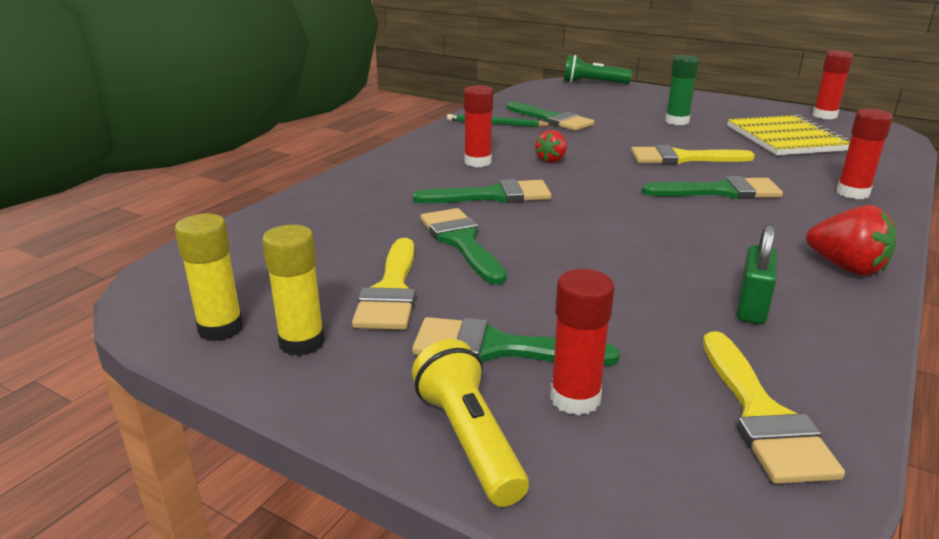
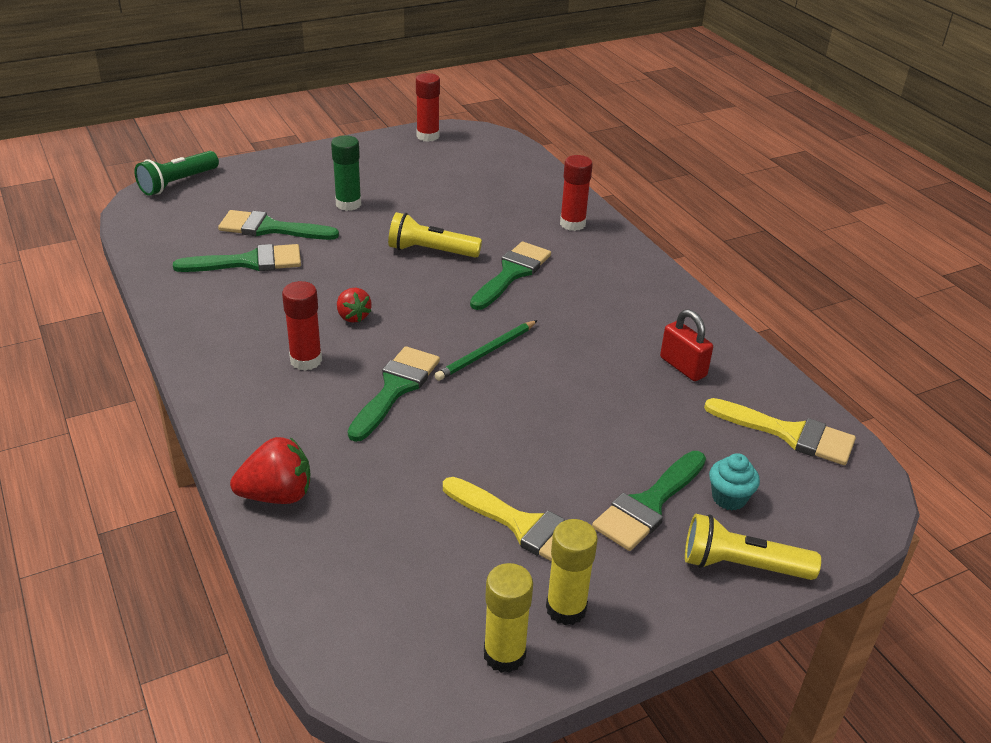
camera: 60 degrees left, 10 degrees up
(461, 242) = (470, 449): green brush -> green brush (270, 228)
(496, 124) = (215, 300): green pencil -> green pencil (486, 353)
(575, 398) = (729, 498): red glue stick -> turquoise cupcake
(682, 158) = (431, 251): yellow brush -> yellow flashlight
(751, 307) = (683, 367): green padlock -> red padlock
(785, 138) = (450, 183): yellow notebook -> none
(846, 267) = (666, 299): red strawberry -> red strawberry (277, 495)

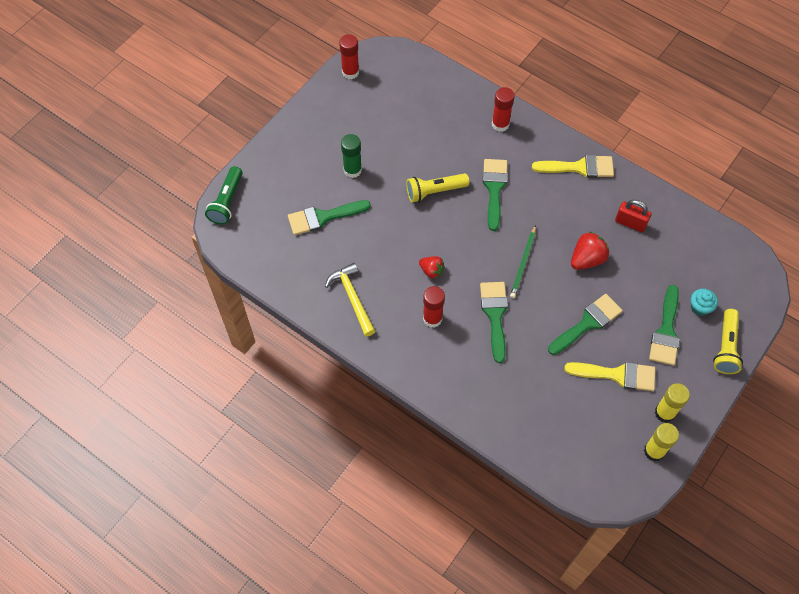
camera: 25 degrees left, 25 degrees up
(225, 305) = (352, 298): none -> yellow hammer
(249, 262) = (335, 254): green brush -> green brush (587, 323)
(277, 495) = (490, 417): red strawberry -> red strawberry (587, 259)
(741, 565) = (725, 347): yellow flashlight -> yellow flashlight turned 60 degrees counterclockwise
(789, 434) = (706, 248): yellow brush -> yellow brush (579, 167)

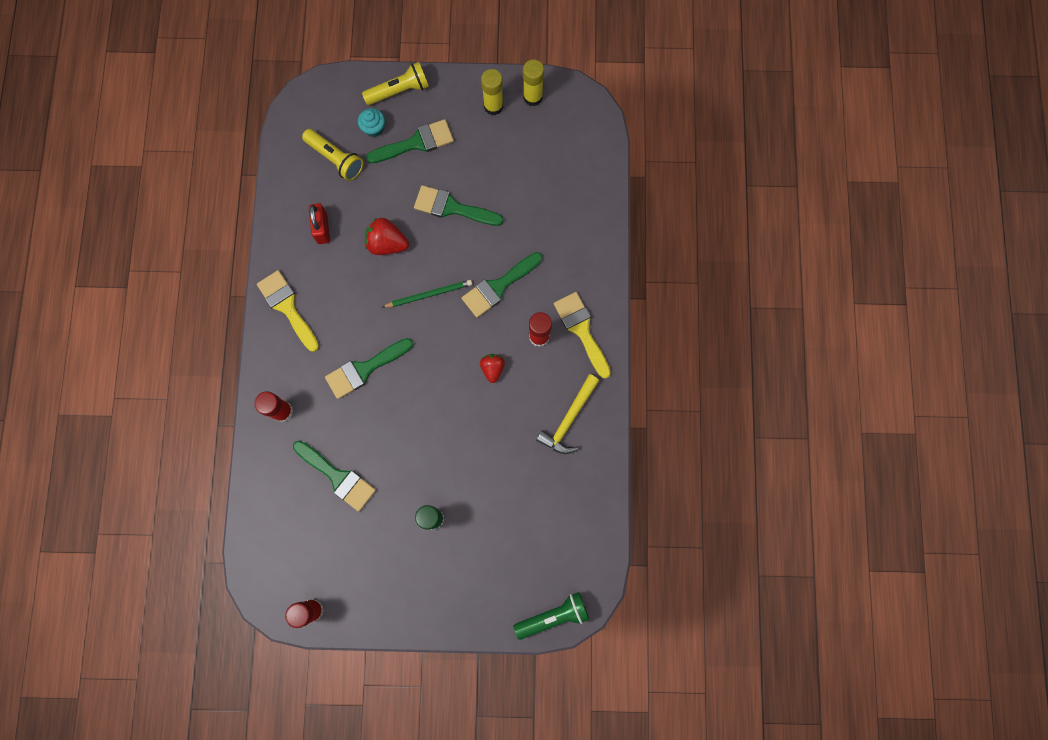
camera: 125 degrees left, 15 degrees up
(323, 217) = (505, 507): green brush -> green brush (338, 477)
(434, 191) = (404, 422): yellow flashlight -> yellow flashlight (335, 159)
(617, 375) = (485, 158): yellow brush -> yellow brush (581, 330)

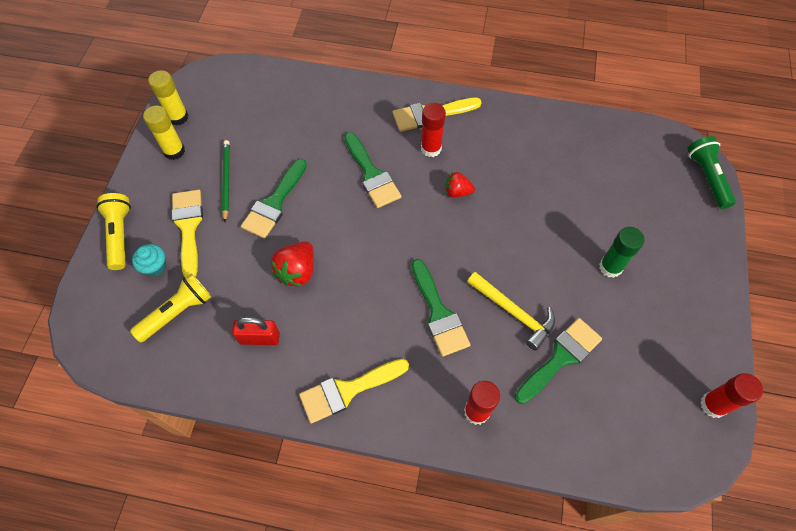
camera: 80 degrees left, 15 degrees down
(416, 143) = (188, 227): green brush -> yellow brush
(429, 294) = (366, 238): green pencil -> green pencil (226, 180)
(568, 419) = (517, 137): yellow hammer -> yellow hammer (513, 313)

